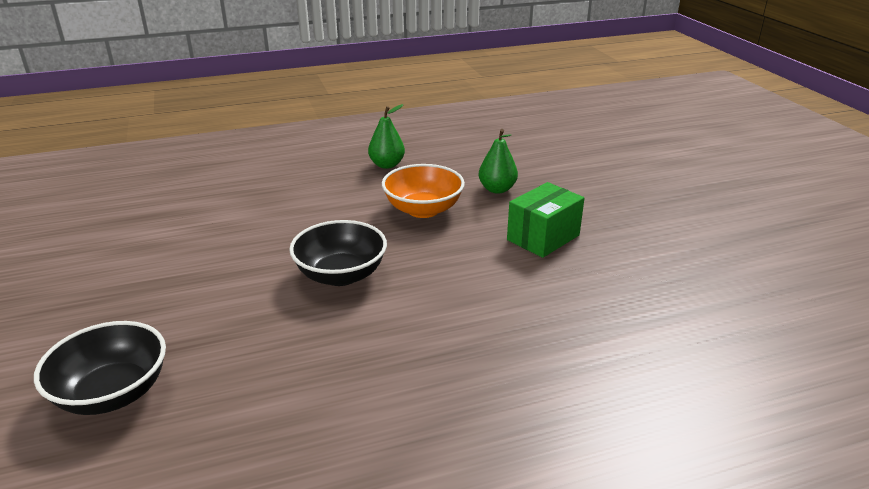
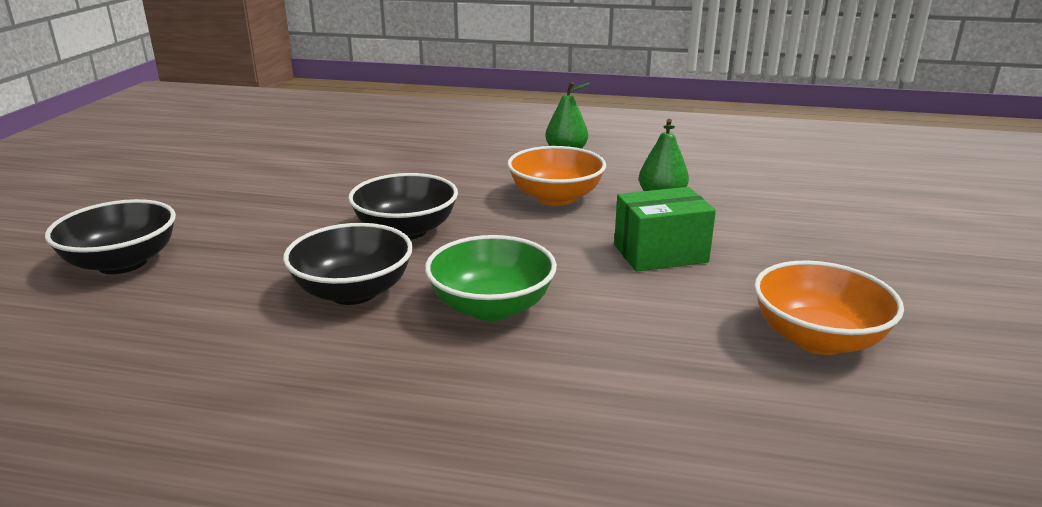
camera: 30 degrees right, 5 degrees down
(363, 345) = (353, 292): none -> black bowl
(479, 320) = (491, 307): none -> green bowl
(691, 272) = (817, 339): none -> orange bowl

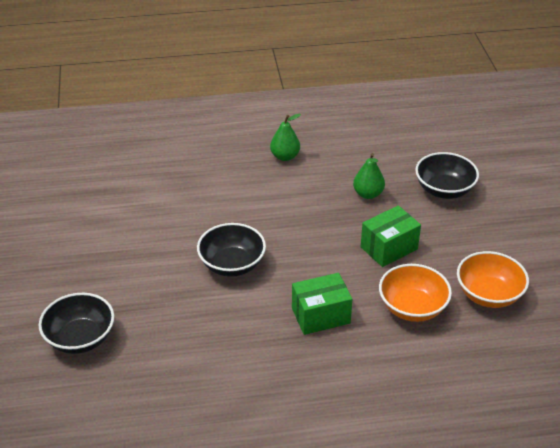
camera: 20 degrees left, 15 degrees up
(353, 292) = (238, 324): black bowl -> black bowl (444, 190)
(491, 307) = (320, 315): green bowl -> green box
(555, 197) = (304, 209): orange bowl -> orange bowl (412, 307)

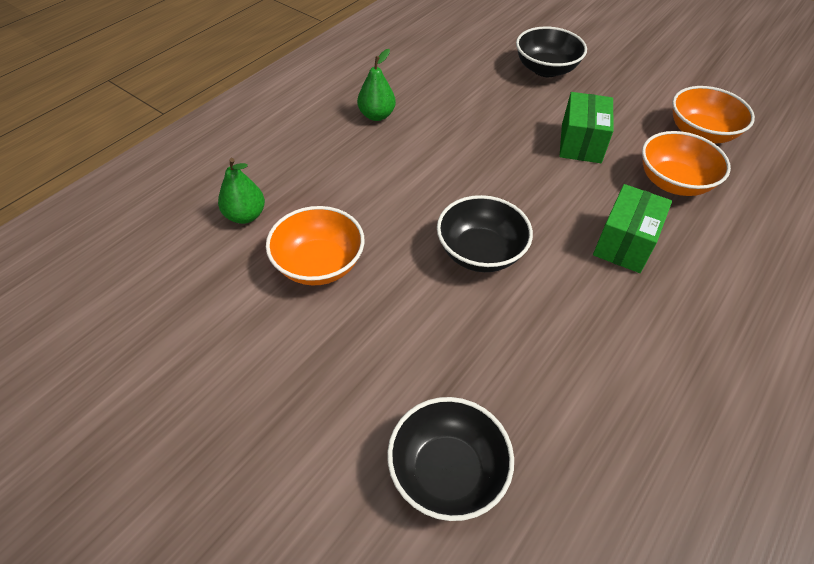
camera: 45 degrees left, 10 degrees up
(145, 216) = (319, 264): none -> orange bowl
(368, 194) = (496, 107): green pear -> green pear (245, 215)

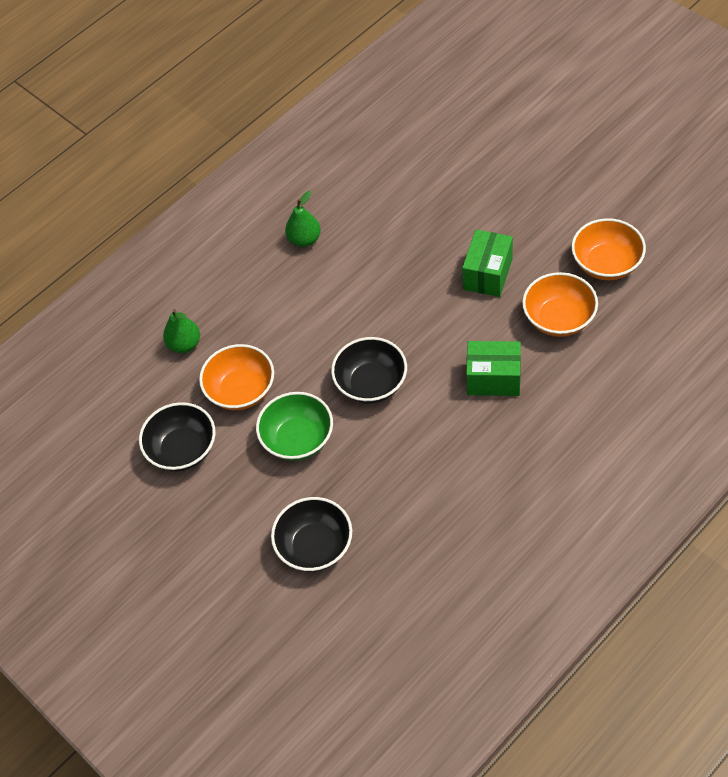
camera: 15 degrees right, 5 degrees up
(399, 320) = (298, 439): none -> green bowl
(546, 69) = (479, 182): black bowl -> black bowl (183, 450)
(624, 243) = (493, 378): green box -> green box turned 60 degrees clockwise

